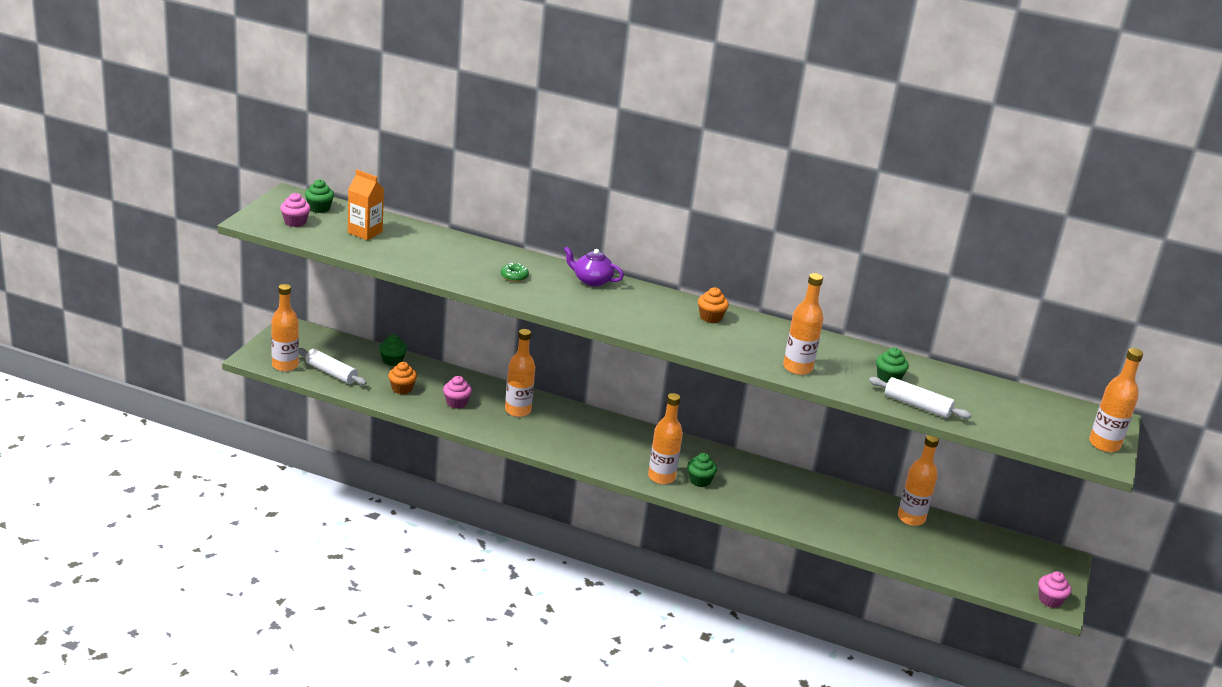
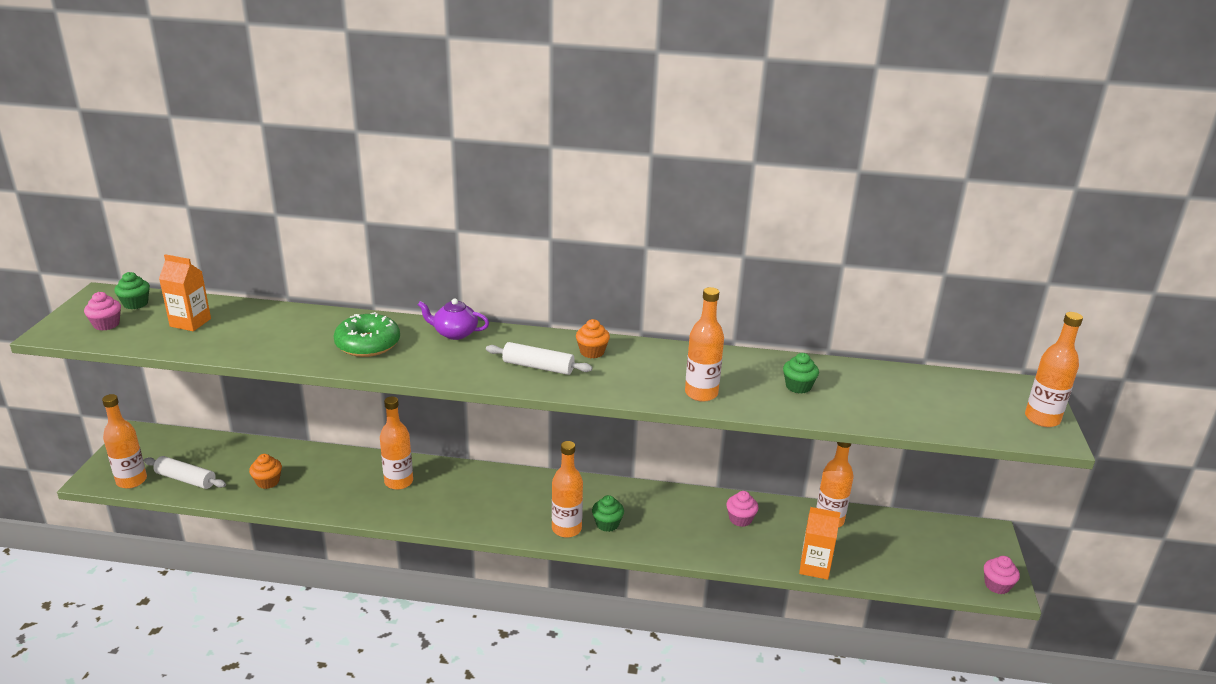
camera: 10 degrees left, 0 degrees up
(392, 360) = (254, 451): green cupcake -> none
(456, 403) = (330, 486): pink cupcake -> pink cupcake (740, 519)
(514, 276) = (368, 344): green donut -> green donut, size x2.04
(881, 552) = (814, 567): none -> orange carton
(917, 405) = (840, 413): white rolling pin -> white rolling pin (538, 367)

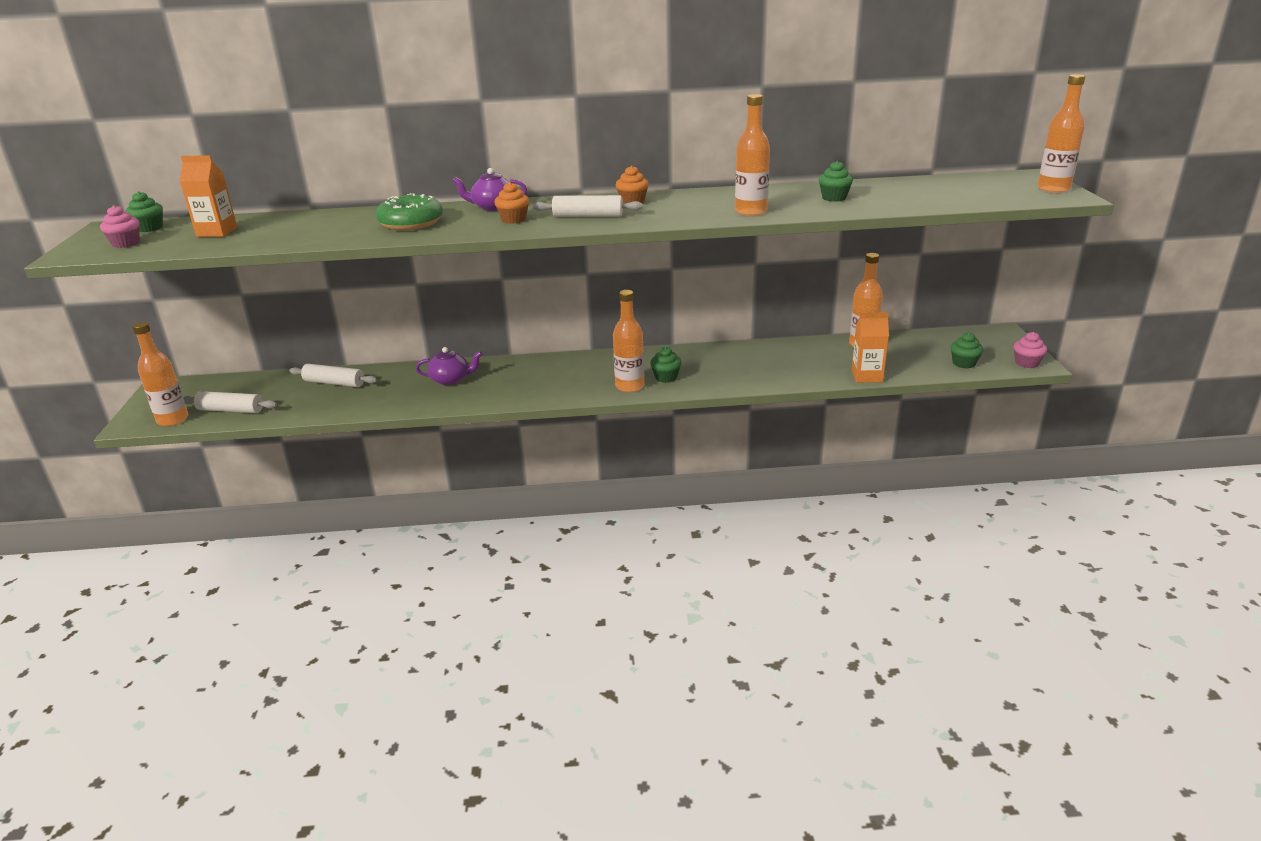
camera: 10 degrees left, 0 degrees up
(268, 482) = (318, 399): orange cupcake -> orange cupcake (513, 219)
(290, 463) = (334, 383): none -> white rolling pin
(398, 482) = (451, 380): orange bottle -> purple teapot
(740, 519) = (784, 356): pink cupcake -> none
(927, 571) = (964, 363): none -> green cupcake

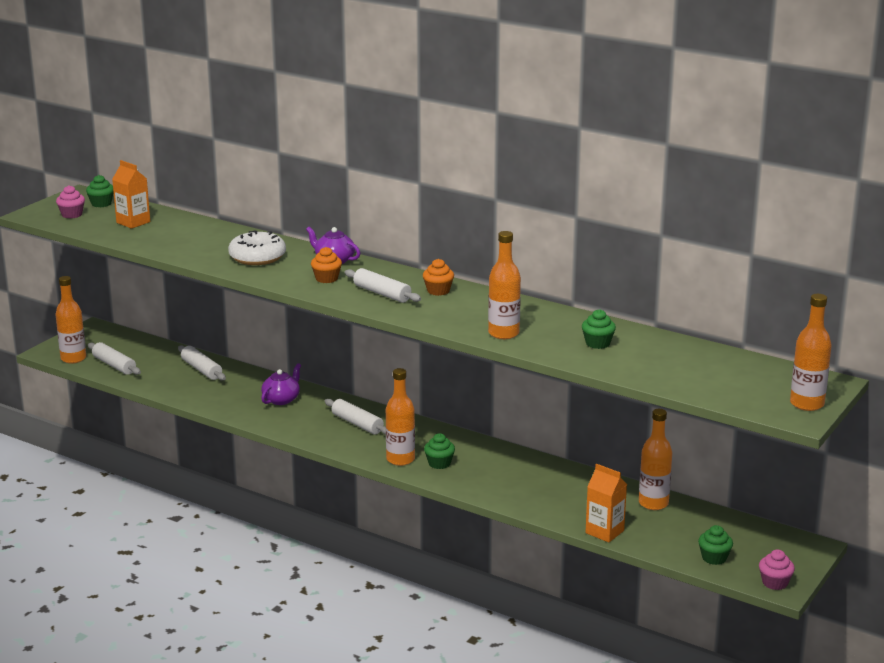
camera: 35 degrees right, 5 degrees down
(411, 223) = (257, 257): green donut -> white donut
(451, 380) = (281, 399): purple teapot -> purple teapot turned 90 degrees counterclockwise
(550, 374) = (357, 424): none -> white rolling pin

